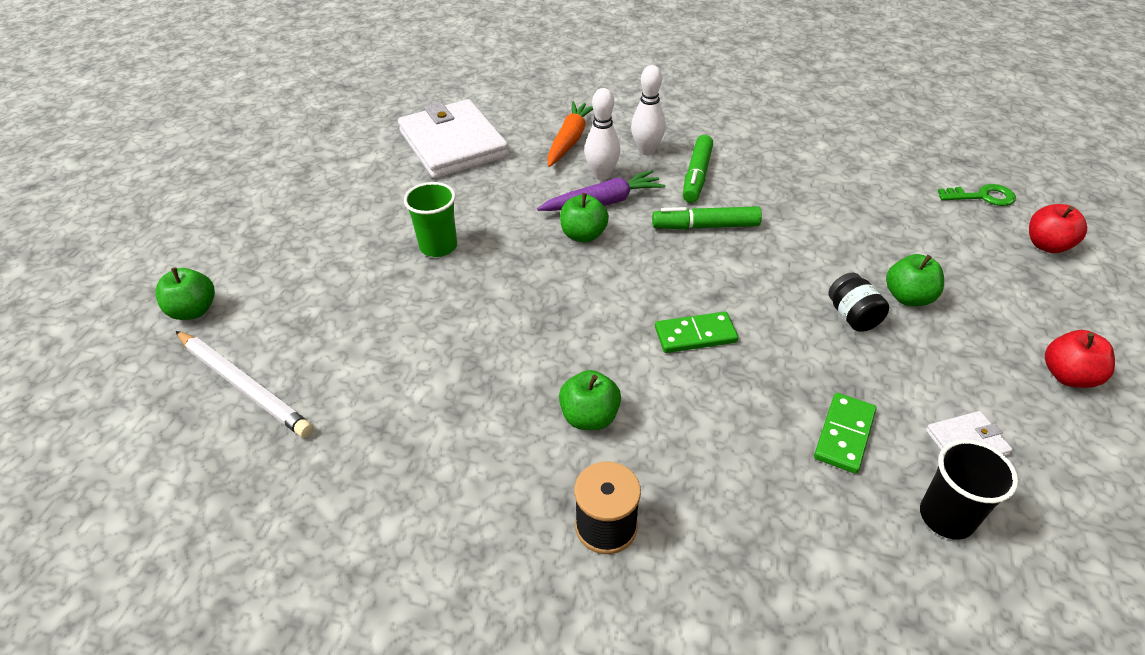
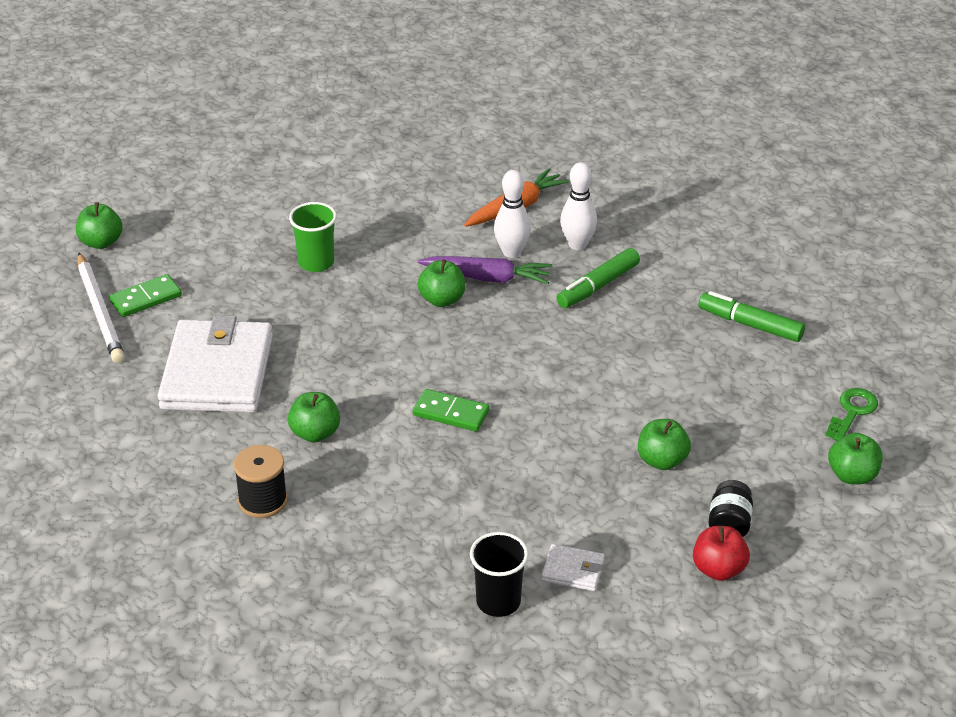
camera: 30 degrees right, 5 degrees down
(453, 144) = (407, 172): white wallet -> white wallet (217, 372)
(705, 226) = (554, 333): green marker -> green marker (750, 324)
(844, 434) = (486, 525): green domino -> green domino (145, 298)
(852, 316) = (595, 454): black jar -> black jar (729, 524)
(982, 197) = (852, 412): green key -> green key turned 90 degrees counterclockwise
(1047, 245) = (852, 475): red apple -> green apple

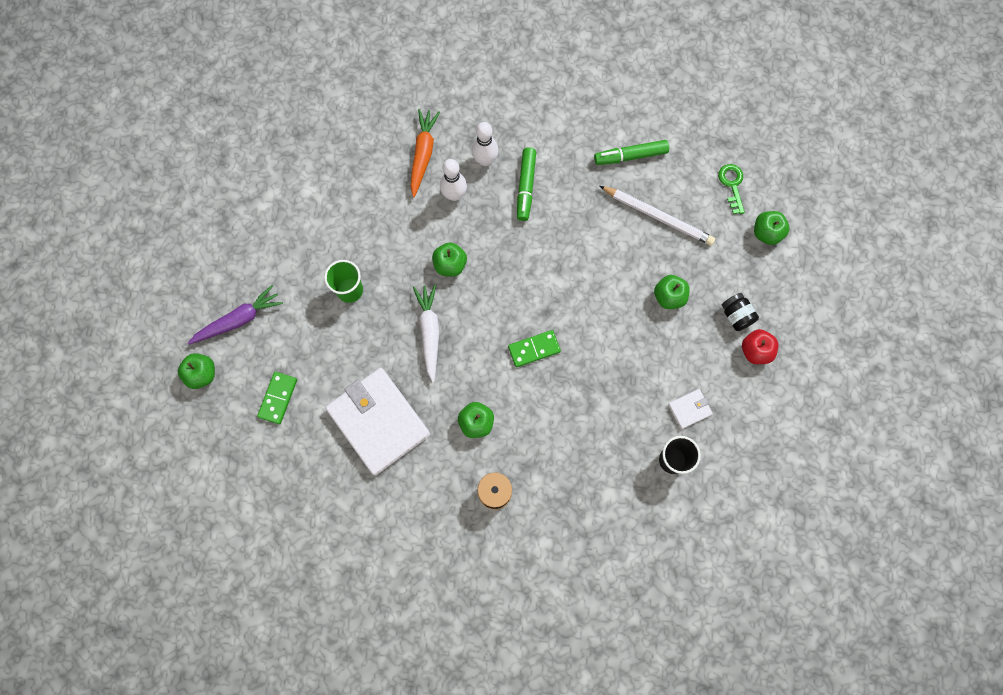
camera: 40 degrees left, 35 degrees up
(100, 311) = (261, 430): white pencil -> white pencil (658, 216)
(355, 337) = (429, 332): none -> white carrot
(487, 278) = (459, 227): purple carrot -> purple carrot (239, 320)

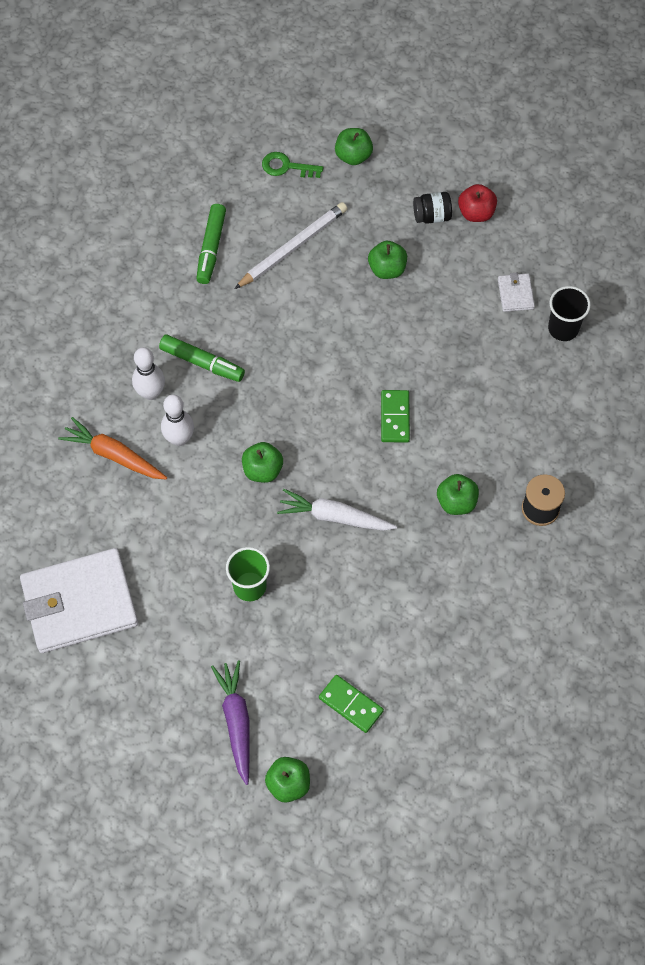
camera: 70 degrees left, 10 degrees down
(378, 422) = (419, 603): white wallet -> white wallet (80, 603)

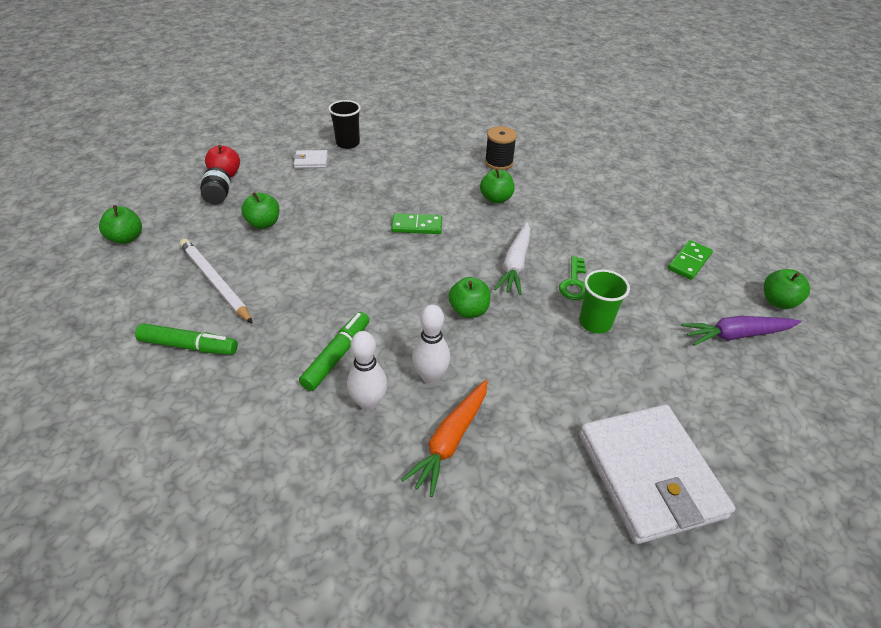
camera: 90 degrees left, 20 degrees down
(286, 167) = (112, 283): green key -> green key (574, 283)

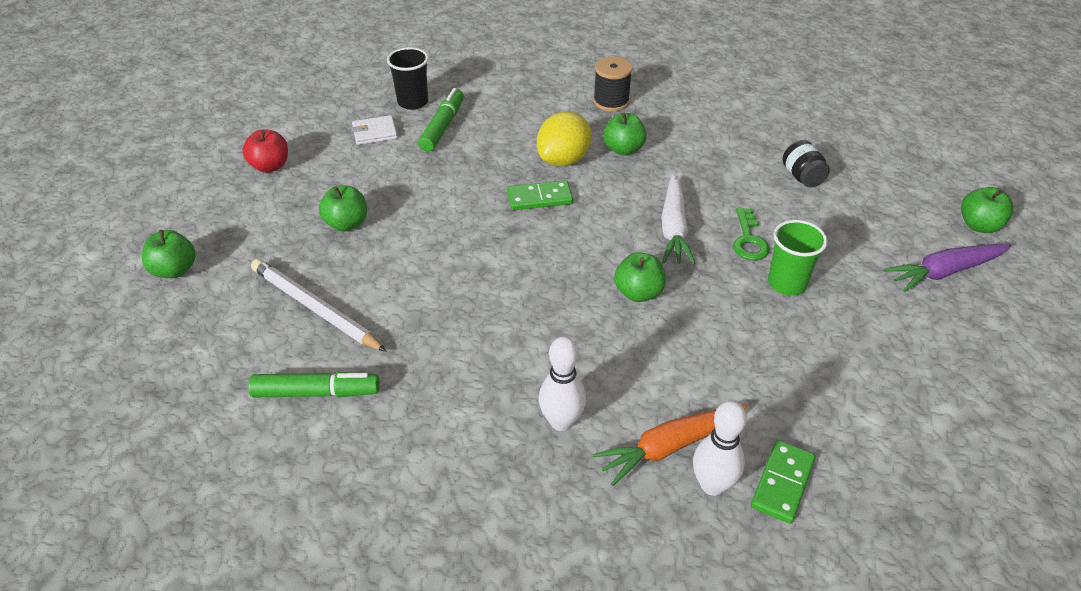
camera: 10 degrees left, 0 degrees up
(218, 196) = (272, 197): black jar -> black jar (802, 177)
(337, 356) = (503, 373): green marker -> green marker (443, 126)
(430, 376) = (621, 378): white bowling pin -> white bowling pin (712, 485)
(446, 200) = (563, 160): none -> yellow lemon
(450, 440) = (669, 447): orange carrot -> orange carrot turned 45 degrees clockwise
(649, 474) = (896, 443): white wallet -> none
(689, 262) = (870, 194): green domino -> green domino (782, 483)

